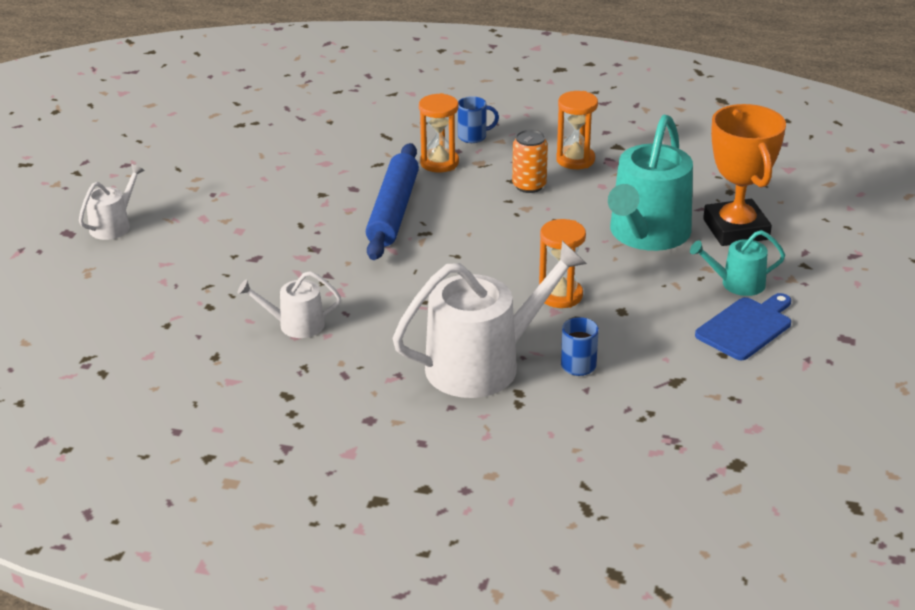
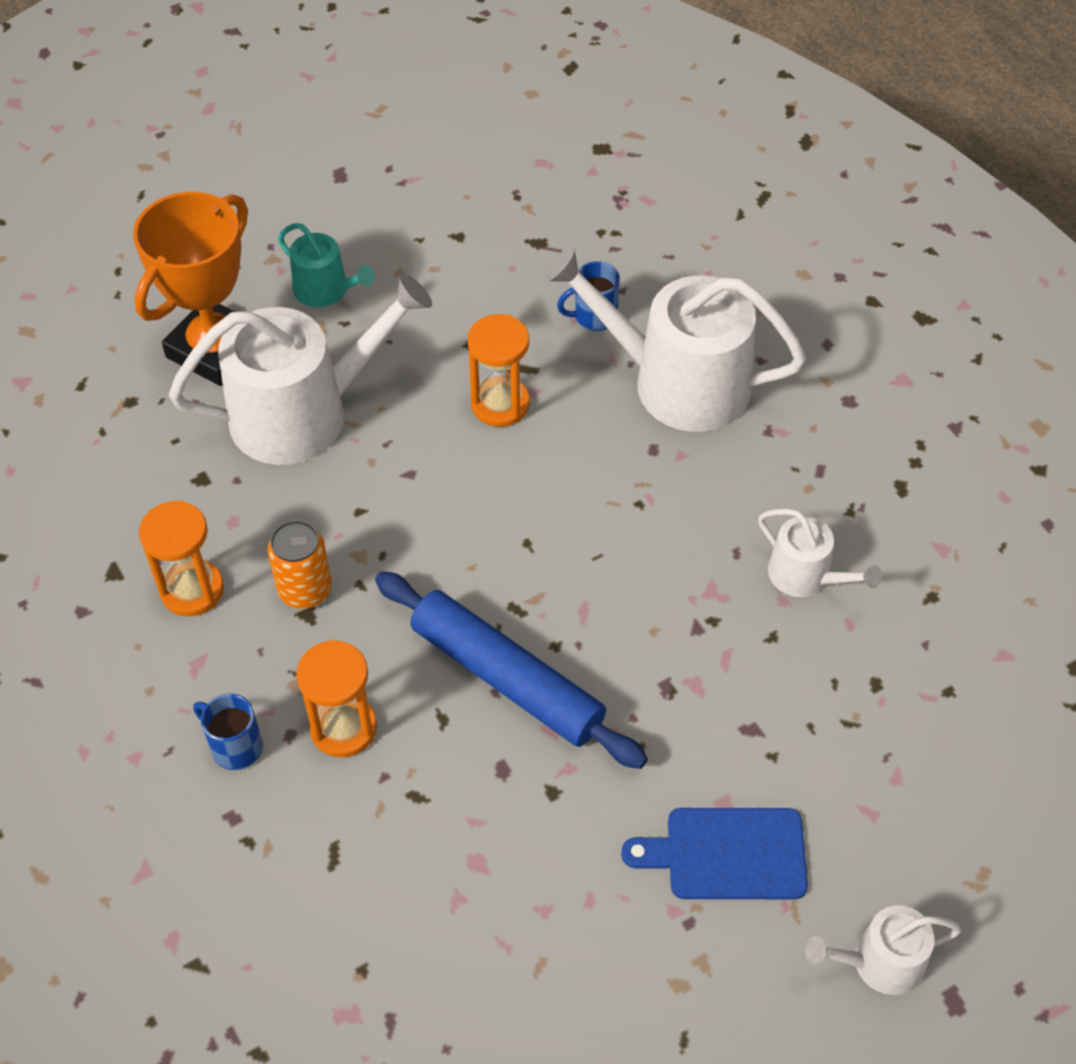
camera: 135 degrees left, 20 degrees up
(393, 211) = (507, 679): blue rolling pin -> blue rolling pin turned 75 degrees clockwise
(647, 234) = (303, 413): turquoise watering can -> white watering can
(746, 327) = (397, 244): blue cutting board -> blue cutting board (727, 854)

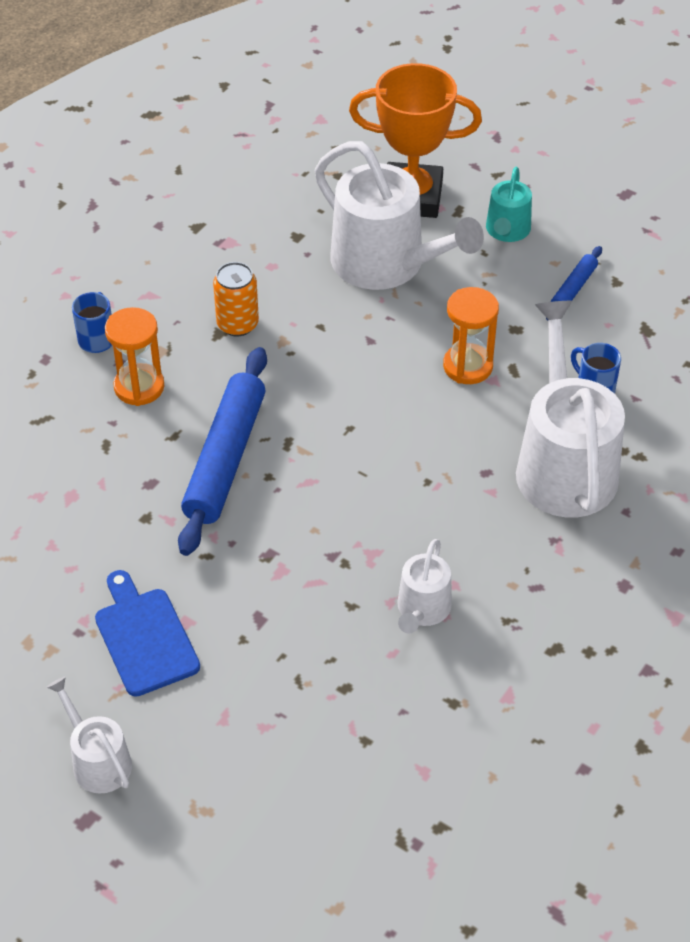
camera: 65 degrees right, 5 degrees down
(192, 590) = (205, 269): orange hourglass -> none
(445, 273) = (573, 288): none -> blue rolling pin

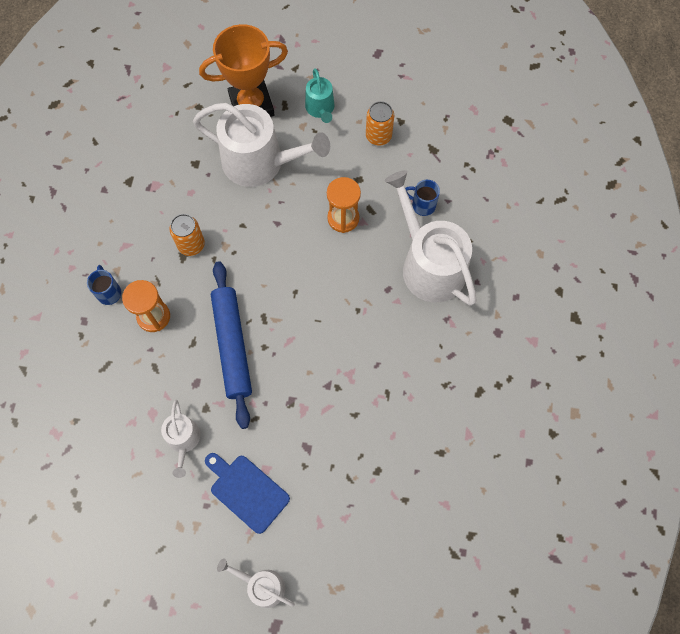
camera: 25 degrees left, 20 degrees up
(422, 610) = (396, 399): white watering can -> white watering can (183, 440)
(573, 288) = (378, 136): blue rolling pin -> orange can

